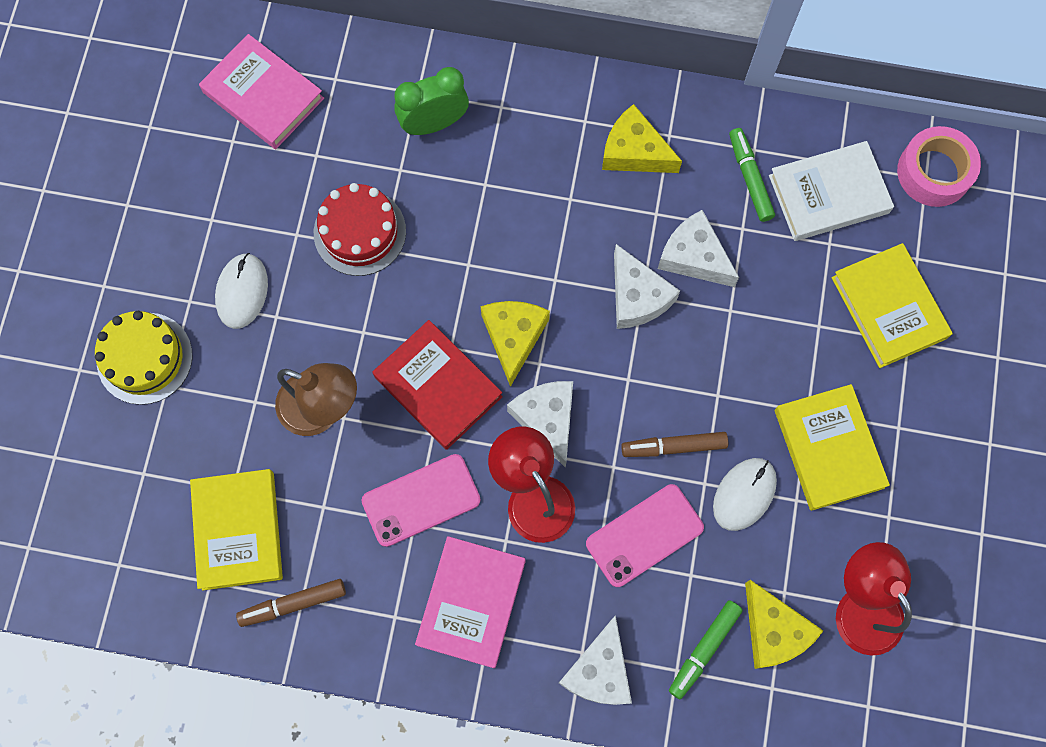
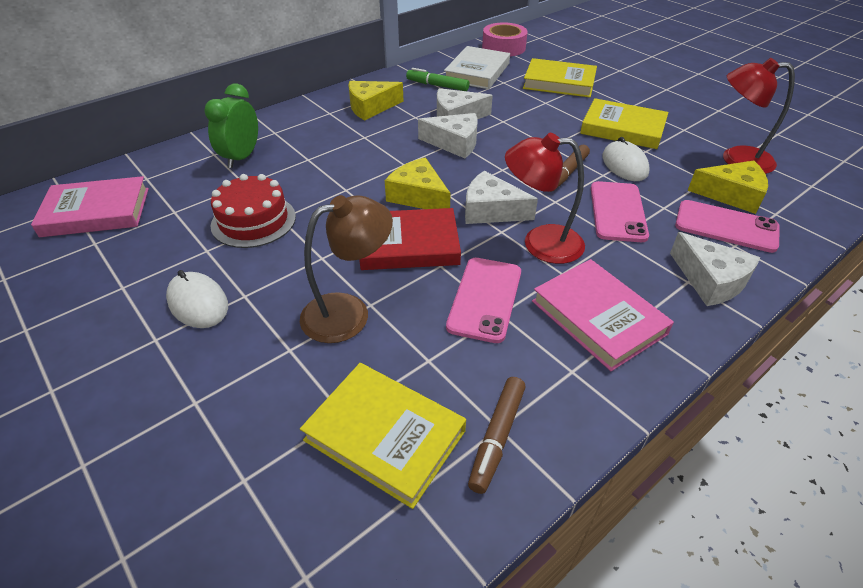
camera: 50 degrees left, 30 degrees down
(144, 358) = (150, 402): yellow cake -> none
(704, 649) = (726, 226): green marker -> pink phone

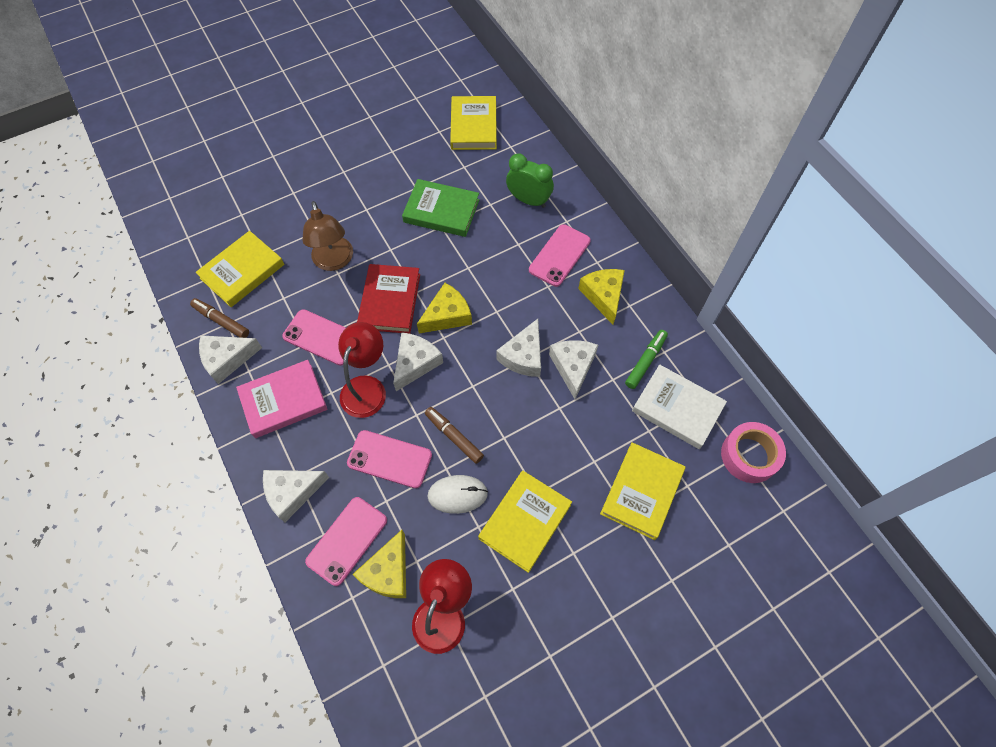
camera: 100 degrees right, 20 degrees up
(96, 212) = (473, 126): pink book -> yellow book
(198, 303) = (366, 187): white mouse -> none
(253, 221) = (441, 211): red cake -> green book
(323, 133) = (559, 255): none -> pink phone
(565, 406) = (227, 359): none -> white cheese

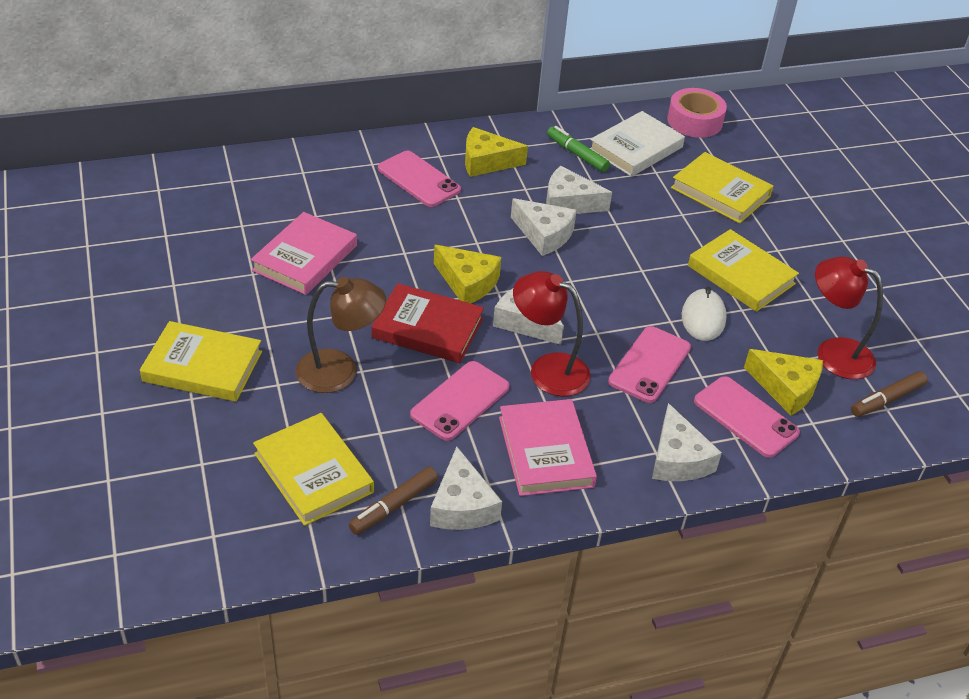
camera: 80 degrees left, 20 degrees down
(441, 211) = (305, 258): green book -> pink book
(447, 315) = (468, 282): yellow cheese -> yellow cheese turned 150 degrees clockwise
(454, 437) = (633, 307): brown marker -> brown marker (887, 400)
(473, 126) = (177, 203): yellow book -> yellow book (202, 366)
(528, 200) = (326, 184): green clock -> none

